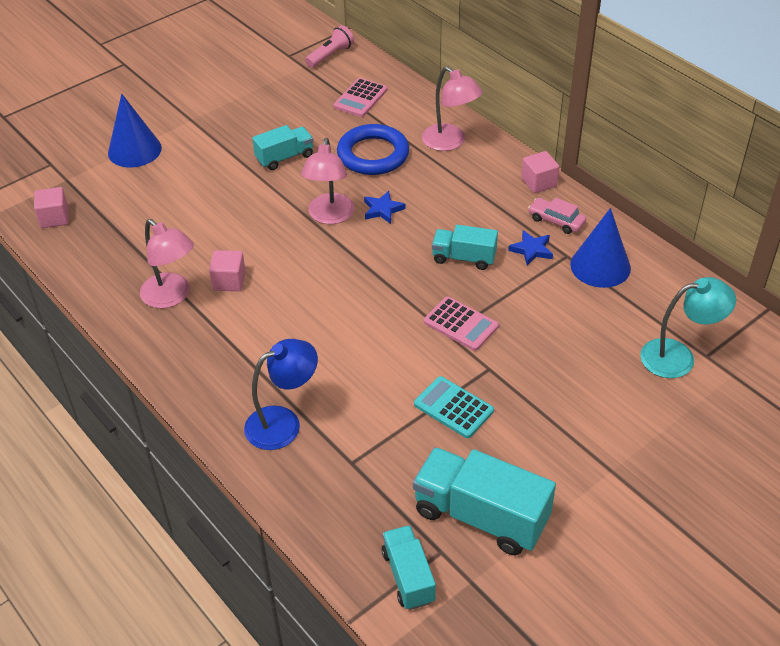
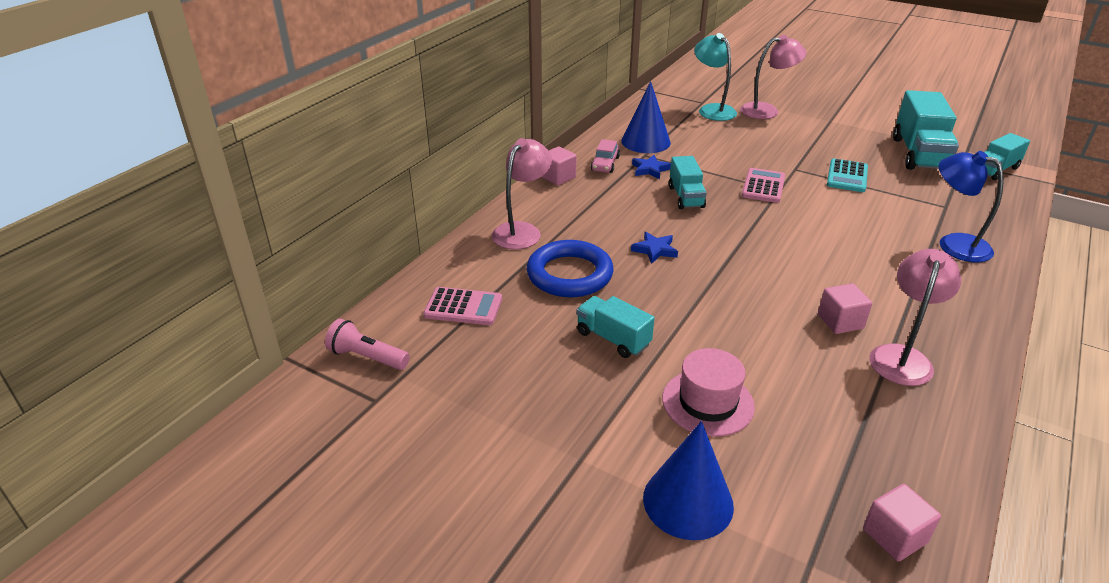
camera: 110 degrees left, 10 degrees down
(198, 181) = (708, 402): none -> pink hat
(330, 216) = (690, 280): pink lamp -> pink lamp (767, 110)

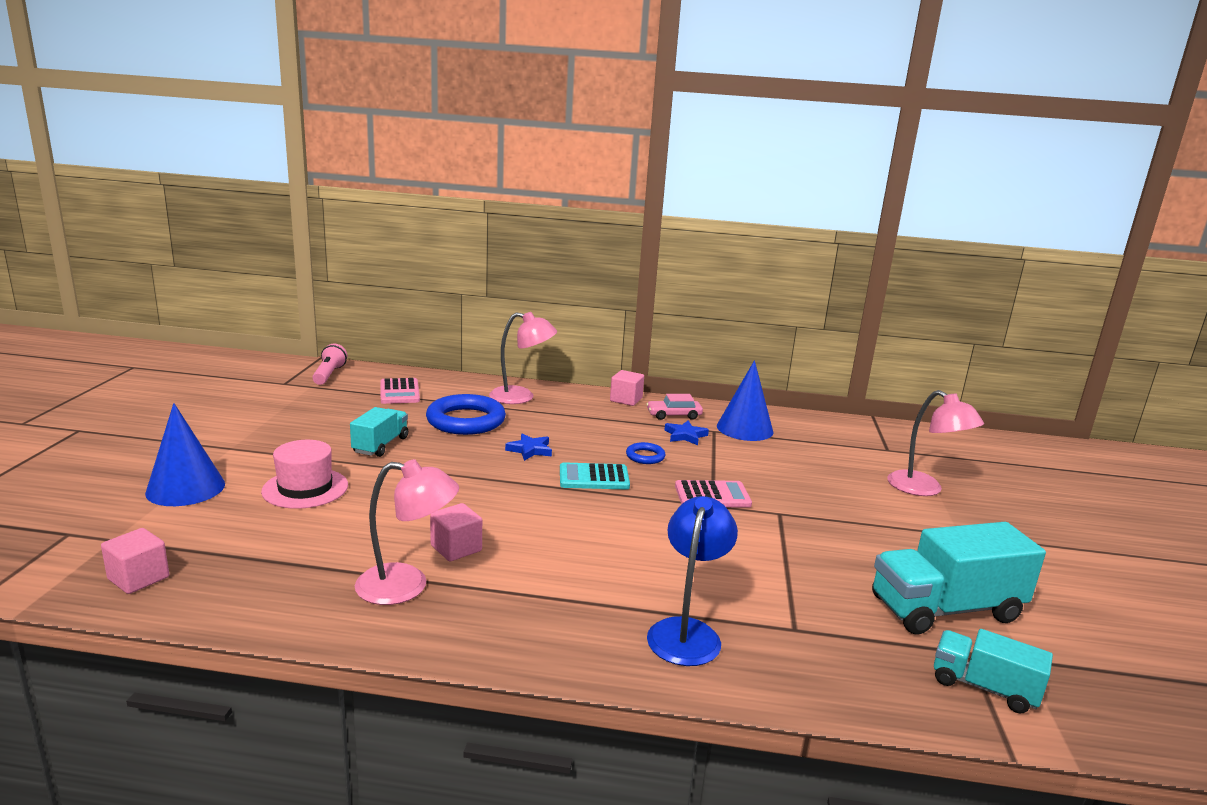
camera: 65 degrees right, 15 degrees down
(686, 197) = (645, 456): turquoise truck -> blue ring
(712, 110) = (875, 456): turquoise lamp -> none
(847, 176) = (800, 549): turquoise calculator -> turquoise calculator (594, 478)

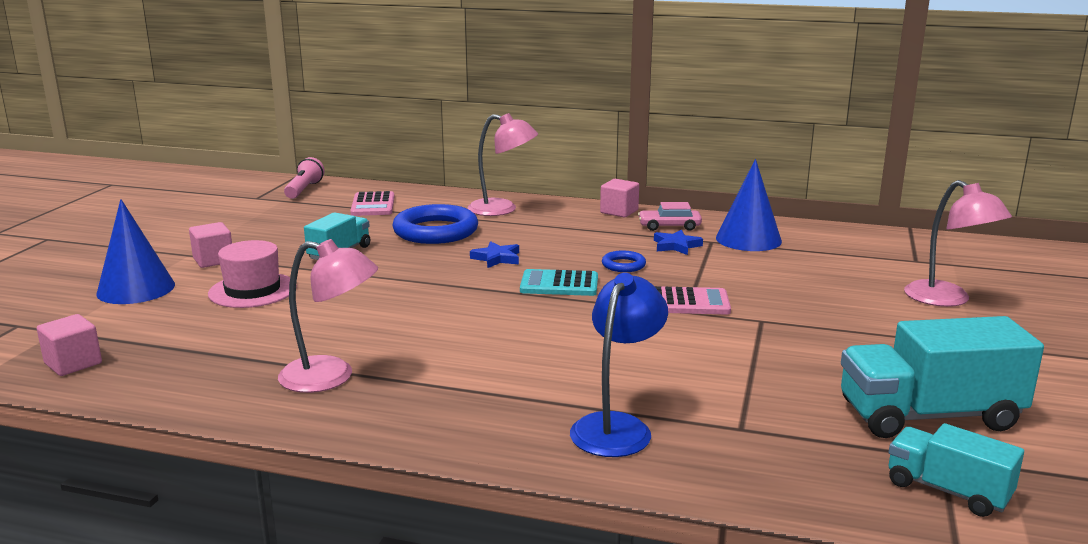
camera: 10 degrees right, 0 degrees up
(456, 548) = (391, 345): pink cube -> pink cube (213, 260)

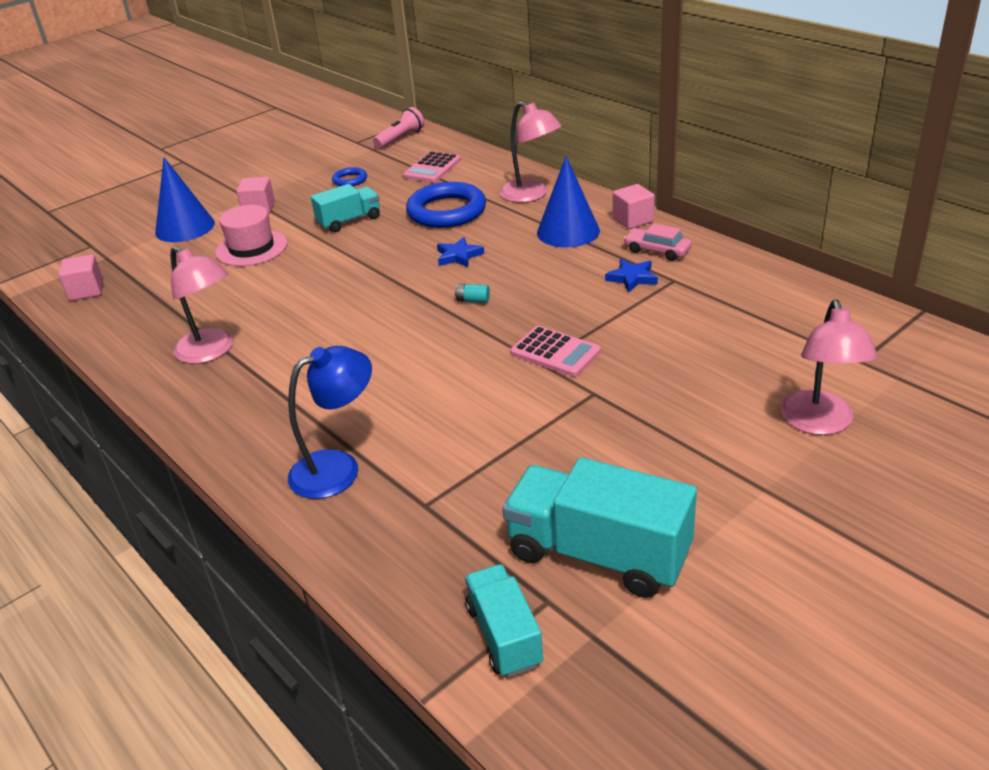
camera: 35 degrees right, 15 degrees up
(559, 284) = (473, 300): turquoise calculator -> turquoise battery
(623, 265) = (554, 291): blue ring -> blue ring (350, 180)
(748, 239) = (714, 286): blue cone -> blue cone (568, 231)

